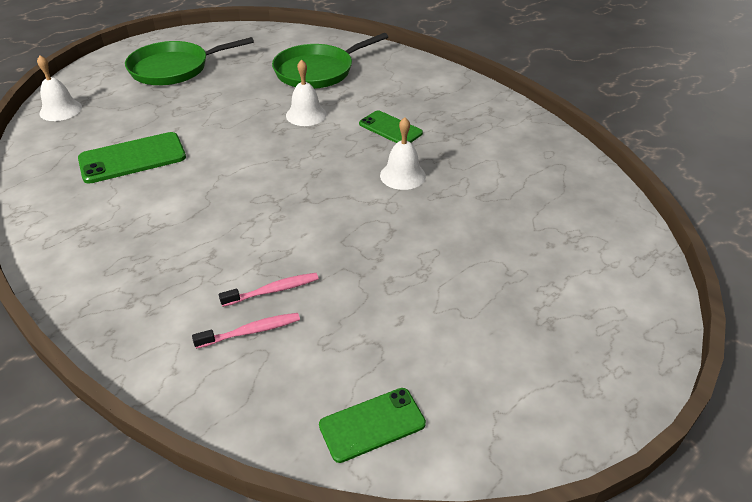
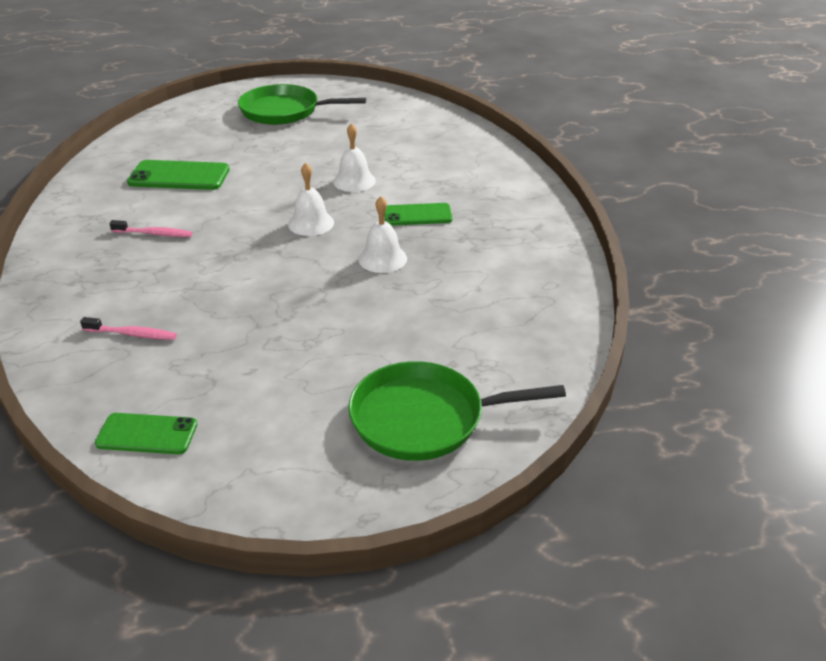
camera: 30 degrees right, 5 degrees down
(60, 110) = (164, 123): white bell -> white bell (311, 223)
(273, 290) = (178, 311): pink toothbrush -> pink toothbrush (154, 234)
(317, 71) = (406, 145): green pan -> green pan (424, 418)
(390, 128) = (417, 215): green phone -> green phone turned 75 degrees counterclockwise

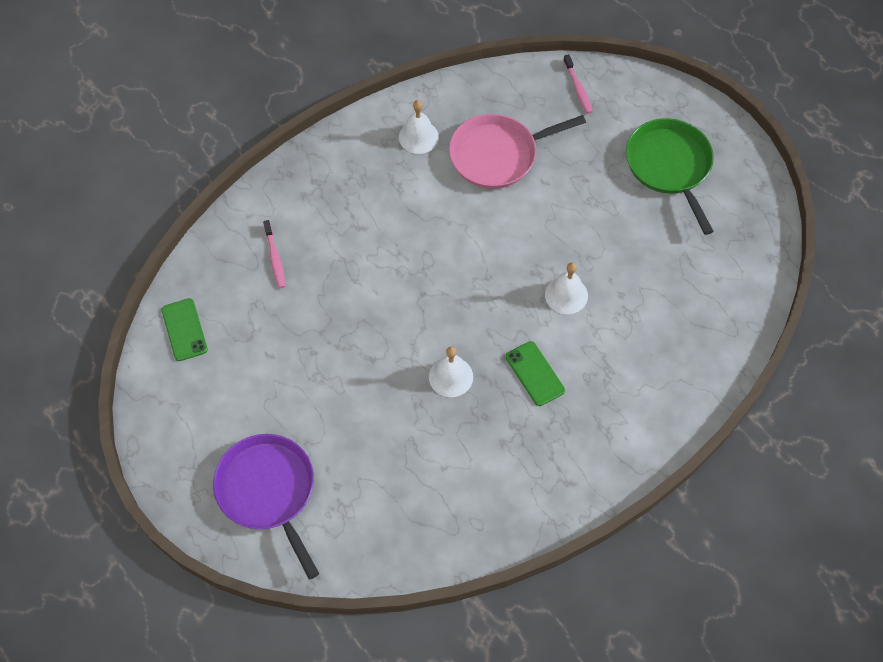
camera: 65 degrees right, 25 degrees up
(154, 234) = (402, 192): pink toothbrush -> pink toothbrush (578, 88)
(179, 176) = (497, 155): green phone -> pink pan
(311, 223) = (476, 296): white bell -> white bell (418, 137)
(424, 418) = (268, 491): green pan -> purple pan

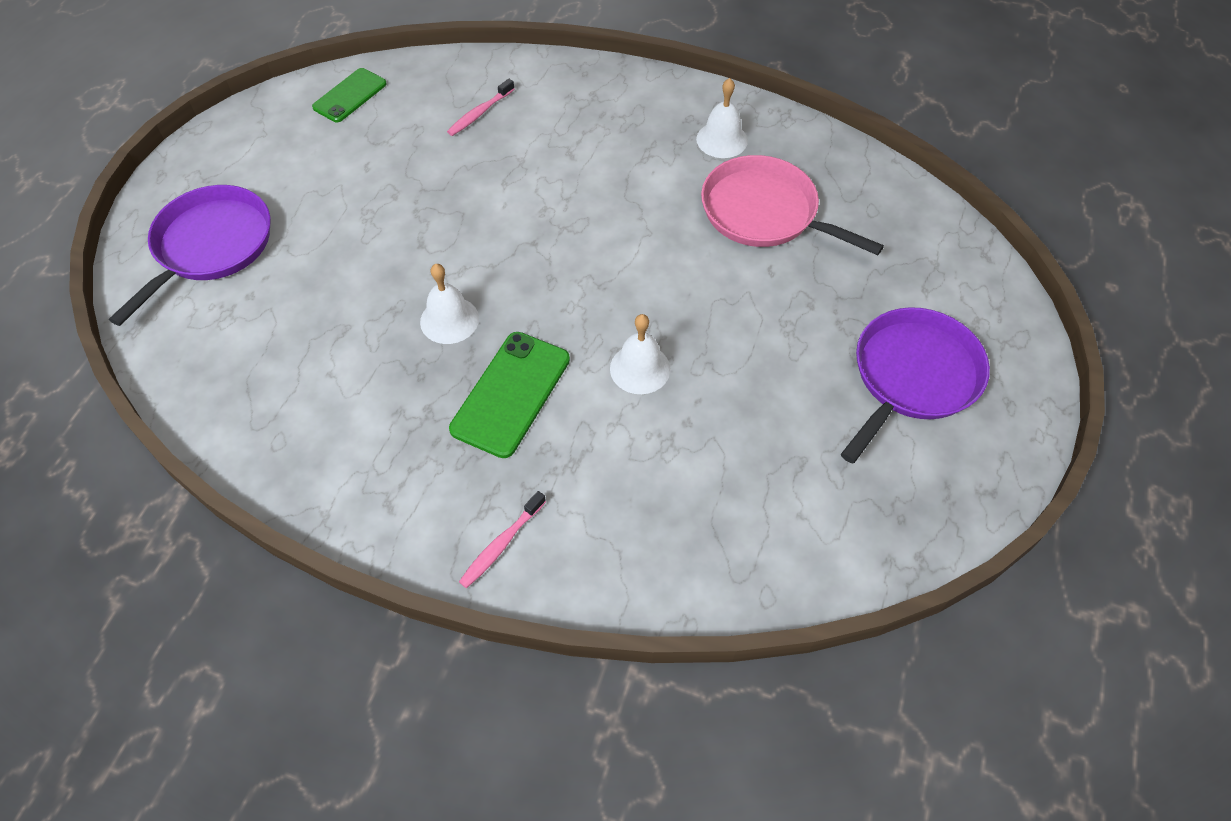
camera: 55 degrees right, 5 degrees down
(535, 373) = (511, 394): green phone -> green phone, size x1.51
(578, 88) = (924, 234): pink toothbrush -> pink toothbrush (501, 544)
(669, 166) = (912, 376): green pan -> purple pan

